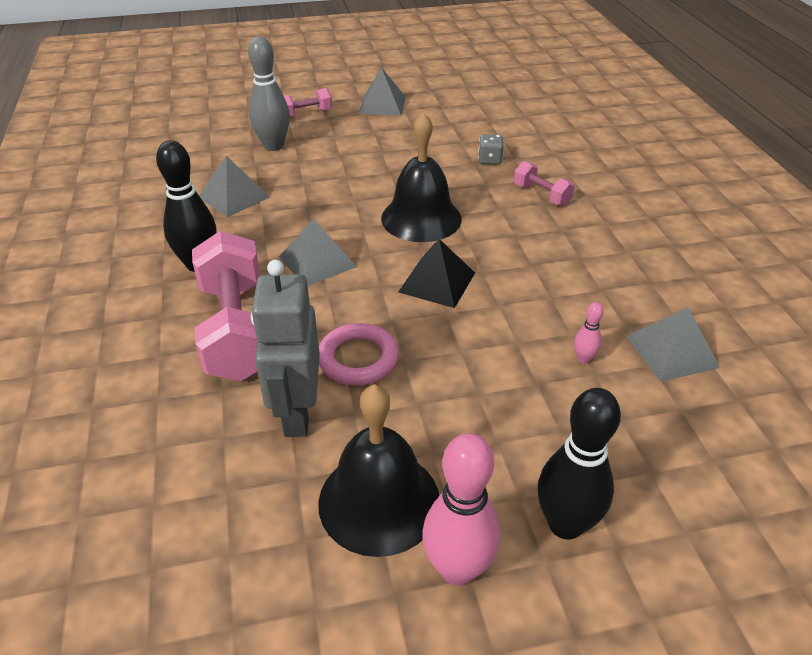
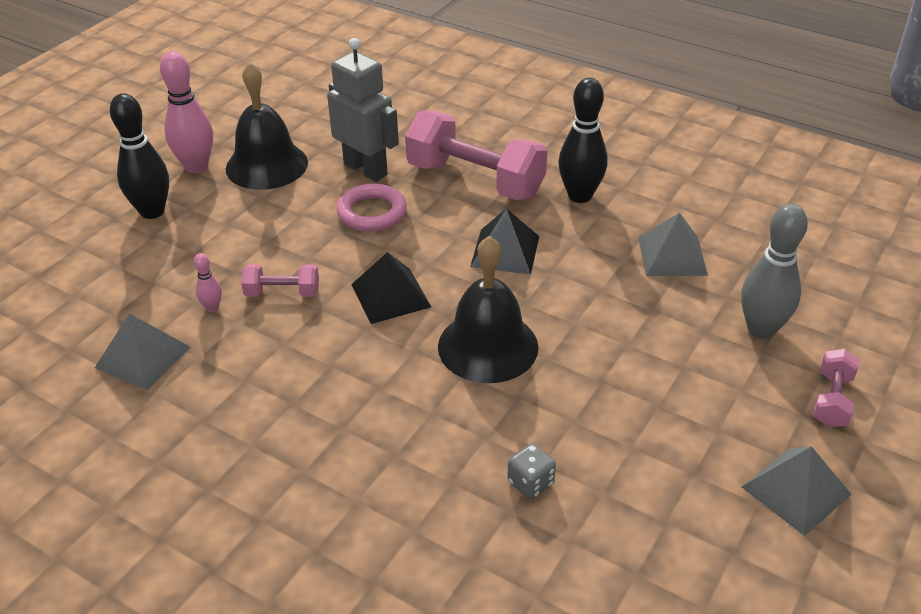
camera: 135 degrees right, 0 degrees up
(317, 261) = (505, 251): grey pyramid -> black pyramid
(541, 195) = (410, 465): pink dumbbell -> pink dumbbell (282, 293)

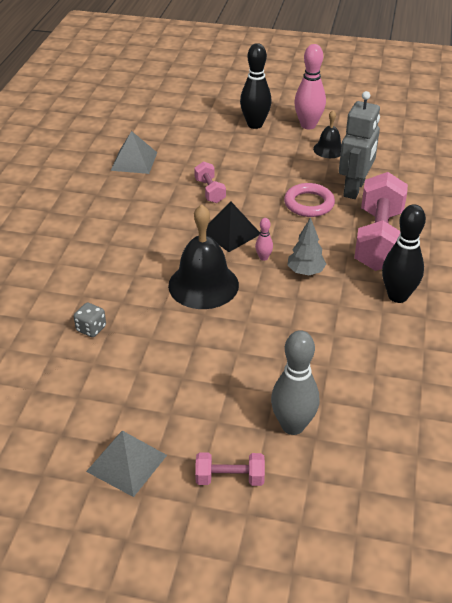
camera: 70 degrees right, 0 degrees up
(212, 307) = (184, 170): pink bowling pin -> pink bowling pin (263, 257)
(266, 165) = (329, 149): black bell -> black bell, size x0.55
(505, 251) = (305, 272): black pyramid -> grey tree
(672, 256) = (355, 360): grey pyramid -> none

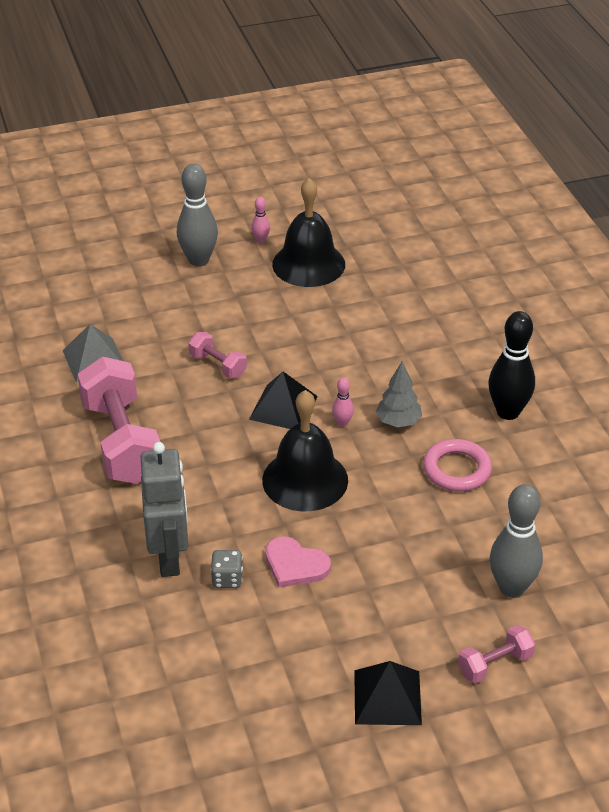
camera: 30 degrees left, 0 degrees up
(127, 463) = (387, 697): grey pyramid -> black pyramid
(145, 339) = (295, 565): none -> pink heart
(255, 124) = (198, 260): black bowling pin -> grey bowling pin
(308, 125) = (261, 240): pink bowling pin -> pink bowling pin, size x0.47
(309, 204) = (339, 340): pink ring -> pink ring (457, 469)
(329, 149) = (308, 264): black bell -> black bell, size x1.82
(354, 189) = (374, 304): grey robot -> grey robot (169, 557)
(378, 240) = (443, 356): pink dumbbell -> pink dumbbell (122, 441)

